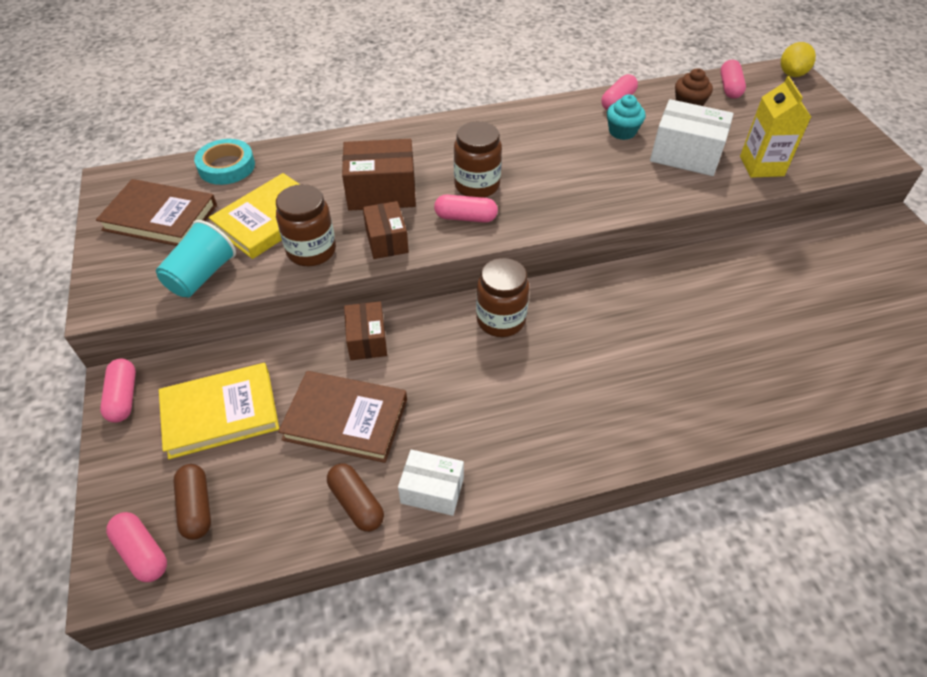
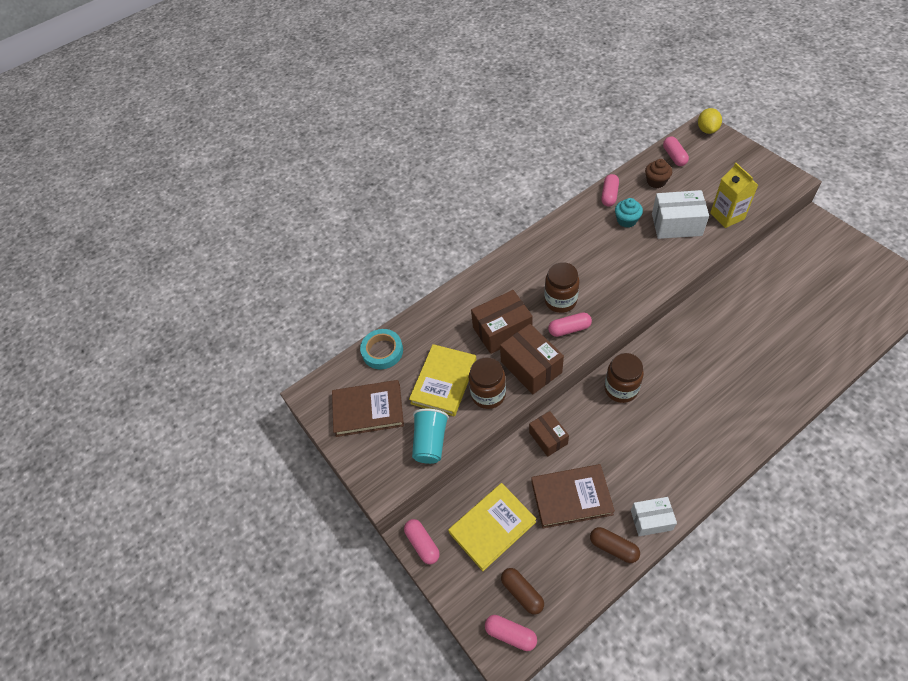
camera: 15 degrees left, 5 degrees up
(387, 241) = (531, 367): brown box -> brown box, size x1.57

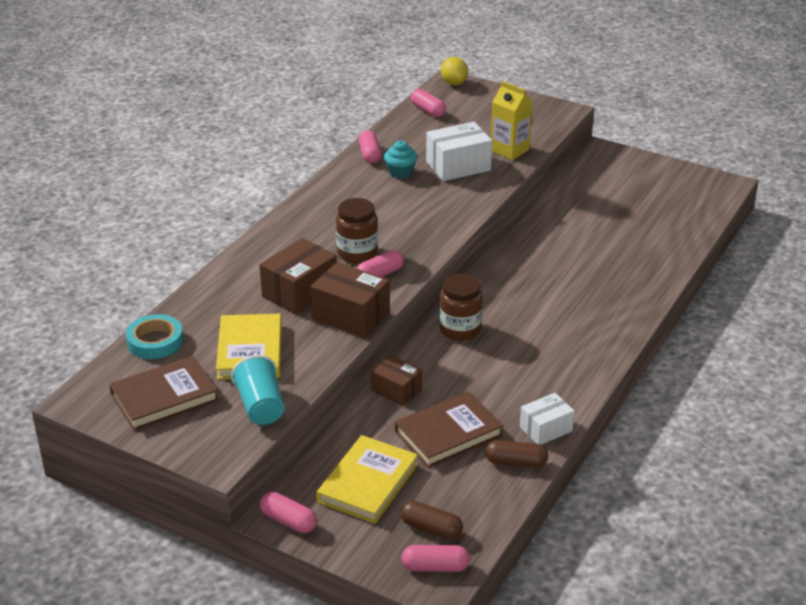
camera: 30 degrees left, 20 degrees down
(488, 394) = (311, 350): brown jar -> none
(656, 181) = (418, 134): brown cupcake -> none

